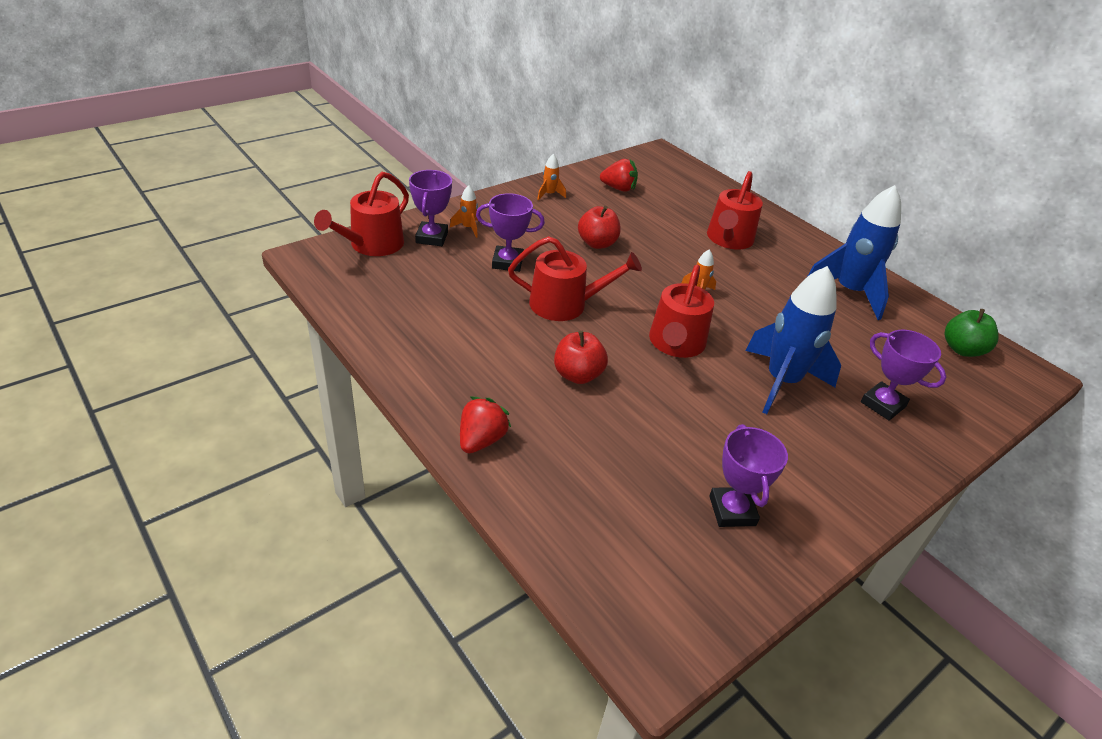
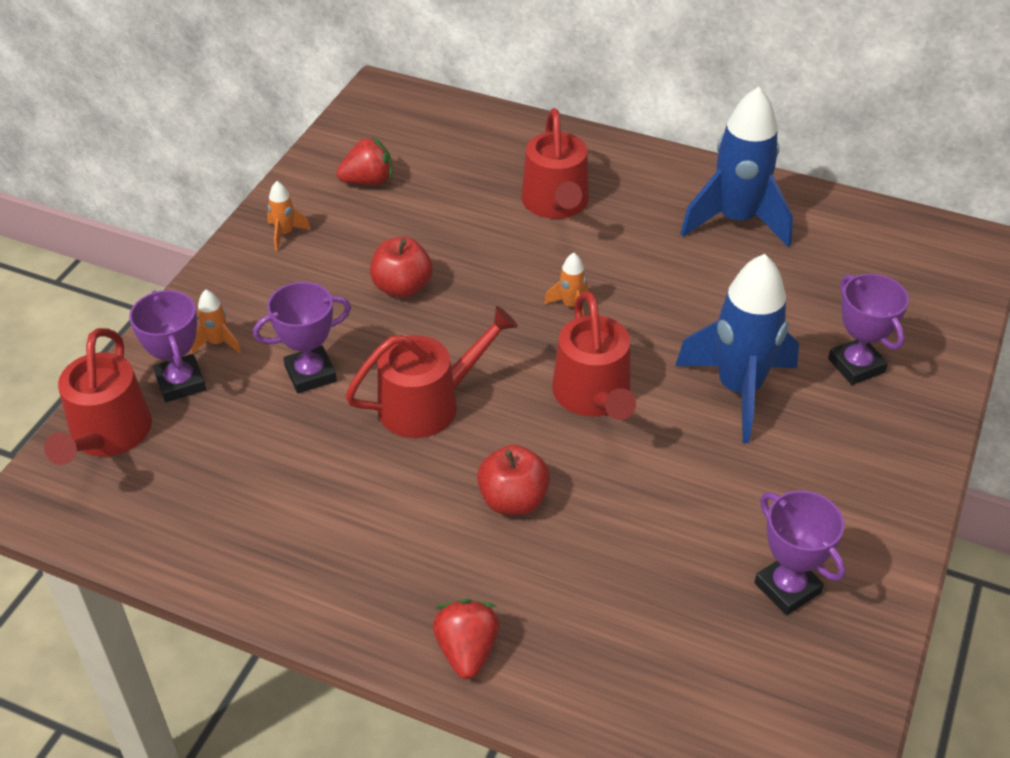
camera: 25 degrees left, 5 degrees up
(882, 404) = (856, 365): purple trophy -> purple trophy turned 45 degrees clockwise
(962, 349) = (894, 246): green apple -> none

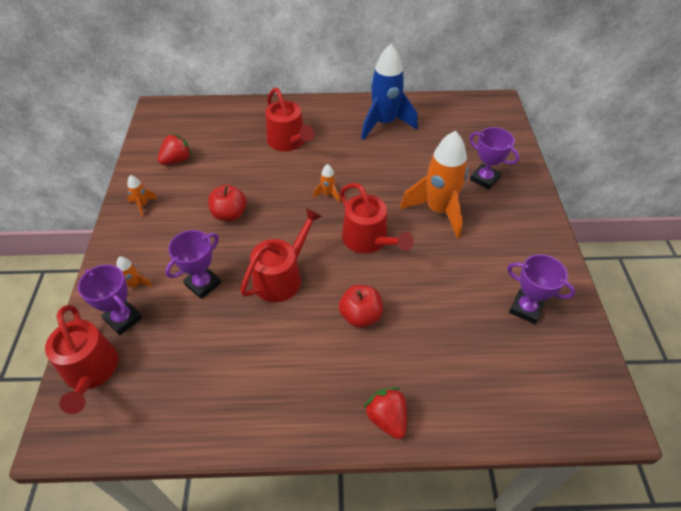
camera: 25 degrees left, 5 degrees up
(738, 390) = (438, 211): blue rocket -> orange rocket

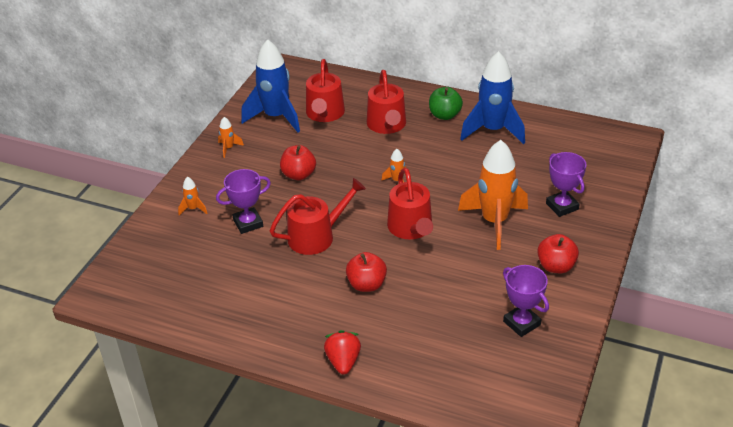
camera: 25 degrees right, 10 degrees down
(91, 371) = (134, 260): red watering can -> red watering can (325, 114)
(123, 319) = (173, 231): purple trophy -> none
(177, 160) = (276, 117): red strawberry -> blue rocket
(335, 120) = (444, 115): none -> green apple
(517, 239) = (556, 266): none -> red apple

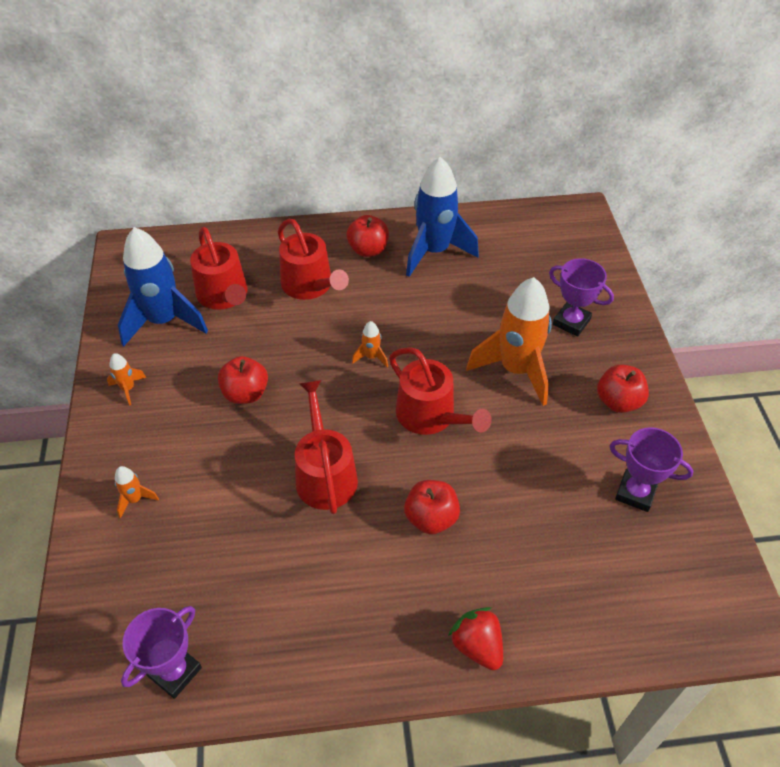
camera: 30 degrees left, 10 degrees up
(248, 223) = (224, 491): purple trophy -> purple trophy (175, 672)
(316, 236) = (325, 474): red watering can -> red watering can turned 45 degrees counterclockwise
(444, 115) = (368, 250): green apple -> red apple

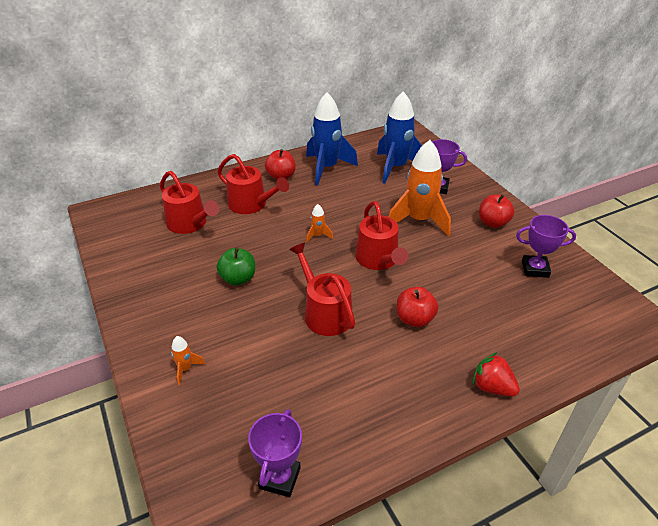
camera: 20 degrees left, 10 degrees down
(128, 389) = (143, 298): orange rocket -> none
(164, 321) = (150, 249): blue rocket -> blue rocket (396, 167)
(245, 393) = (238, 279): red apple -> green apple
(430, 416) = (378, 260): red watering can -> red watering can turned 45 degrees clockwise

